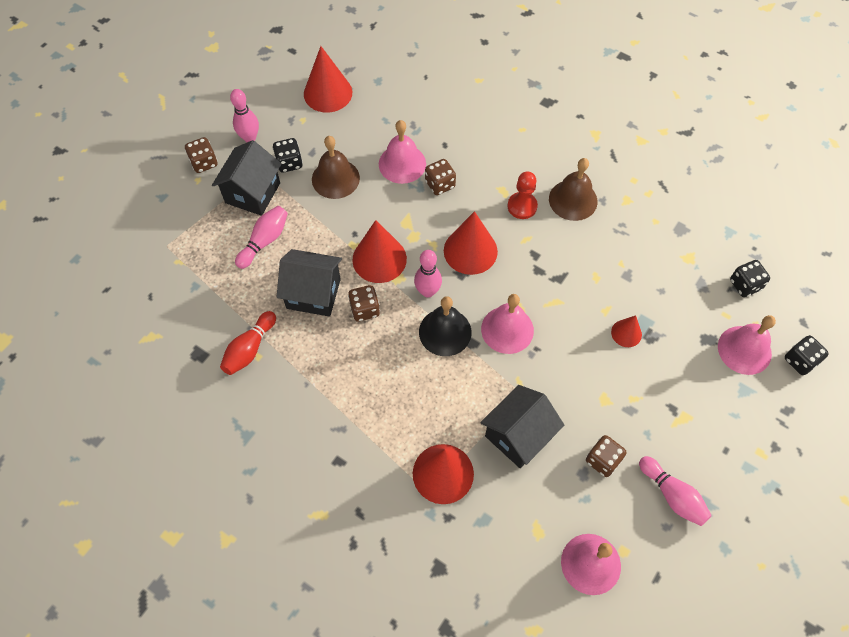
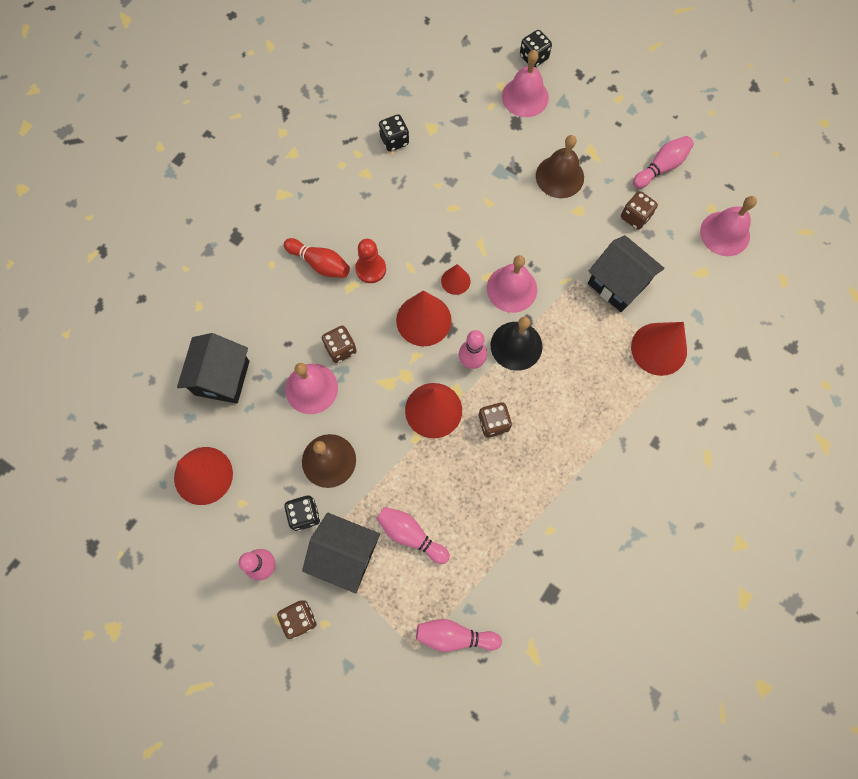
camera: 90 degrees left, 10 degrees up
(174, 275) = (454, 636): none -> pink bowling pin
(250, 349) = (543, 539): red bowling pin -> red bowling pin (320, 263)
(313, 293) = (476, 477): black house -> black house (222, 378)
(573, 200) = (364, 221): brown bell -> brown bell (559, 176)
(626, 333) = (512, 187): red cone -> red cone (455, 281)
(745, 285) = (460, 87): black dice -> black dice (394, 140)

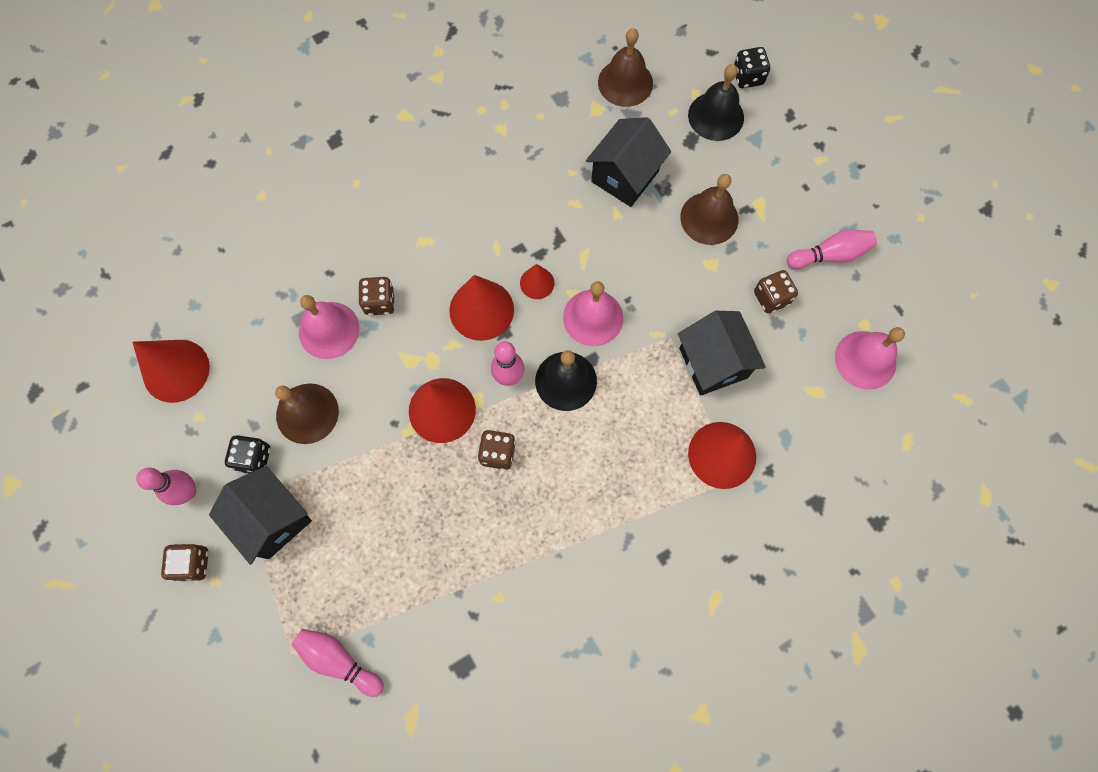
camera: 25 degrees right, 0 degrees up
(222, 378) = (246, 279): black house -> black house (625, 176)
(320, 263) = (405, 203): red bowling pin -> none
(370, 269) = (454, 232): red pawn -> none
(394, 140) = (550, 106): black dice -> none
(411, 535) = (349, 531): pink bowling pin -> none
(443, 98) = (625, 82): none -> brown bell
(525, 97) = (716, 116): pink bell -> black bell

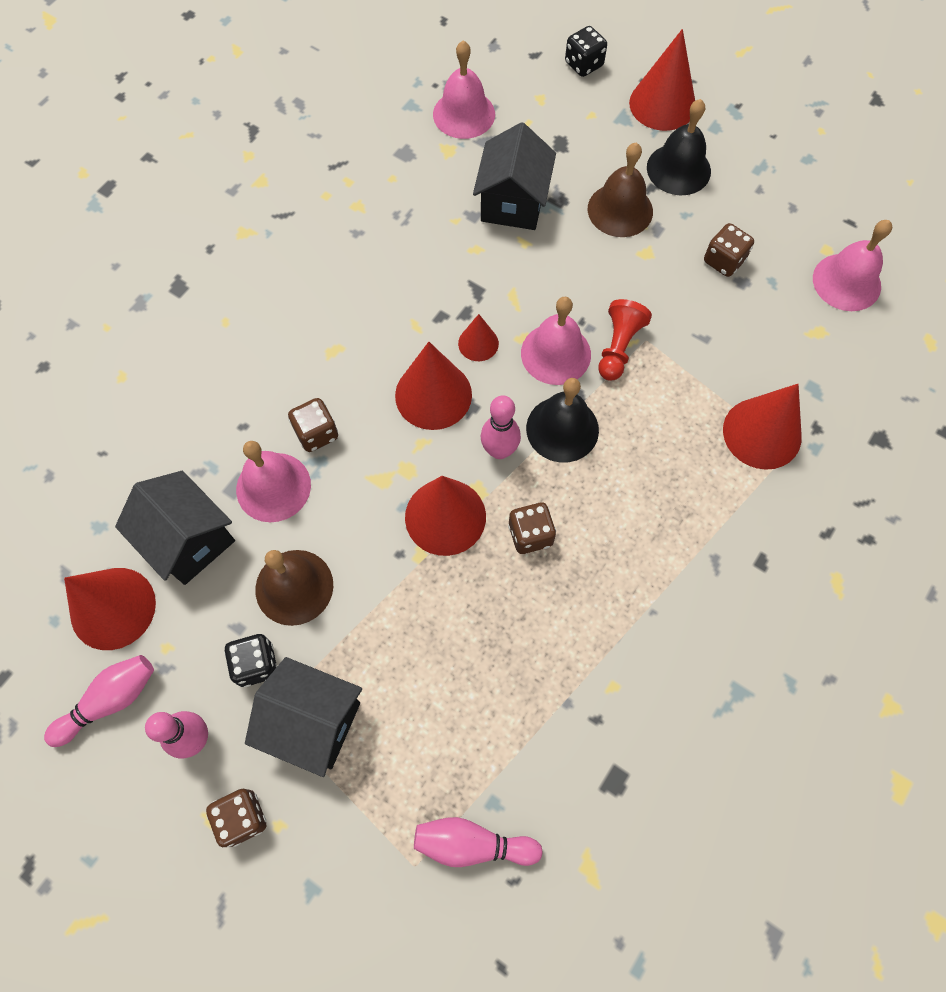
camera: 25 degrees left, 5 degrees down
(625, 82) = (464, 114): brown bell -> pink bell
(645, 334) = (618, 347): none -> red pawn
(713, 363) = (702, 347): black house -> black house (189, 540)
(716, 116) = (572, 112): black bell -> black bell (678, 169)
(795, 139) = (662, 104): none -> red cone
(829, 255) = (756, 198): pink bowling pin -> pink bowling pin (110, 701)

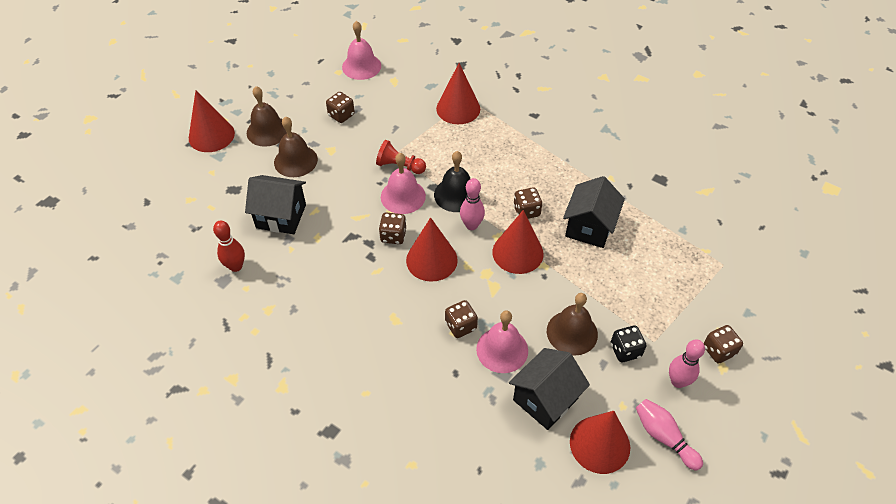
camera: 90 degrees left, 15 degrees down
(313, 722) = (655, 316): black house -> black house (589, 227)
(426, 163) = (236, 266): none -> red bowling pin
(464, 114) = (193, 244): pink bell -> none
(472, 844) = (705, 239): pink bowling pin -> none
(478, 343) = (393, 236): red cone -> brown dice
(584, 65) = (164, 174): black dice -> none
(678, 169) = (267, 131): black bell -> brown bell

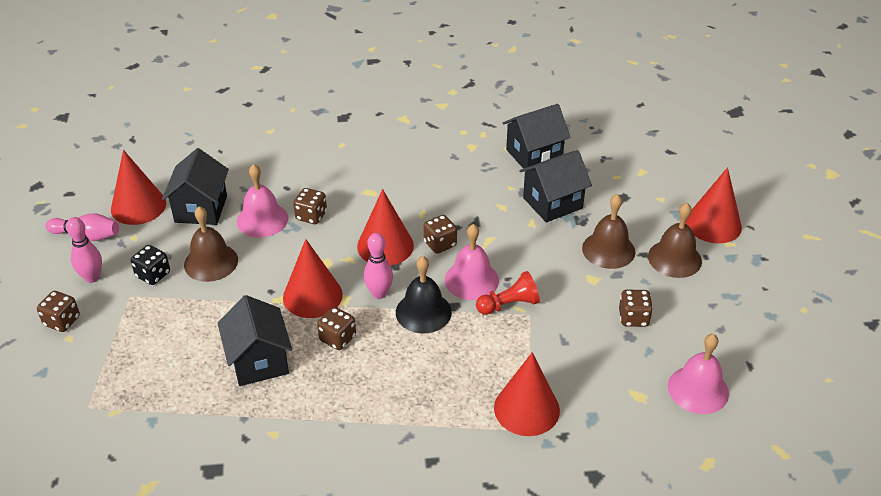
camera: 140 degrees right, 10 degrees down
(236, 266) = (534, 155): red bowling pin -> black house

